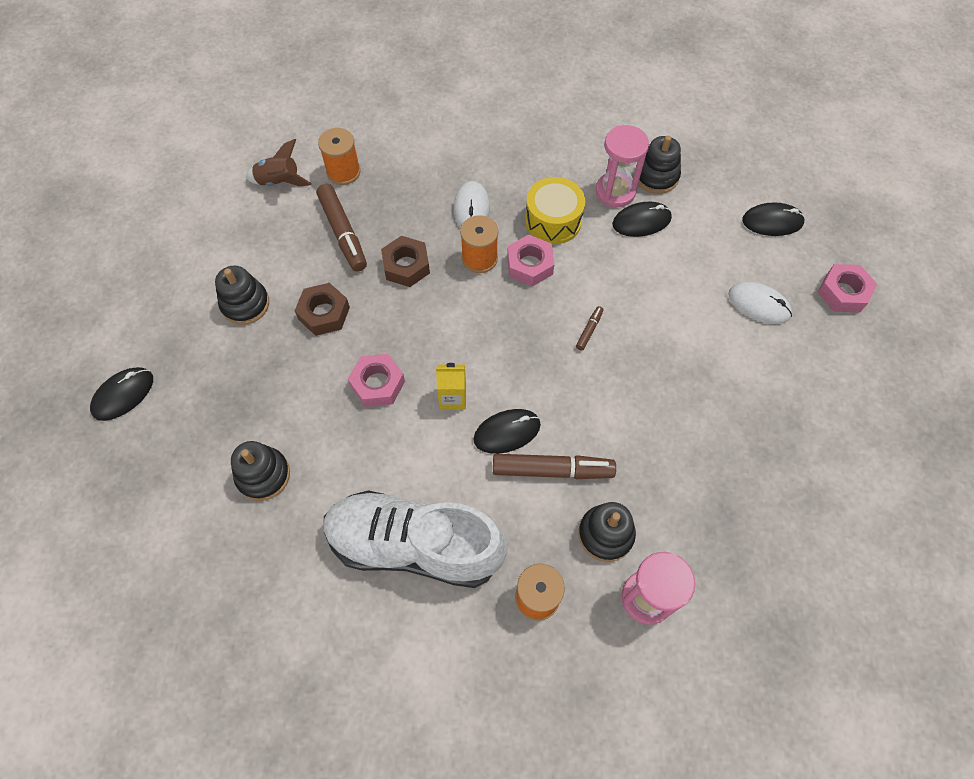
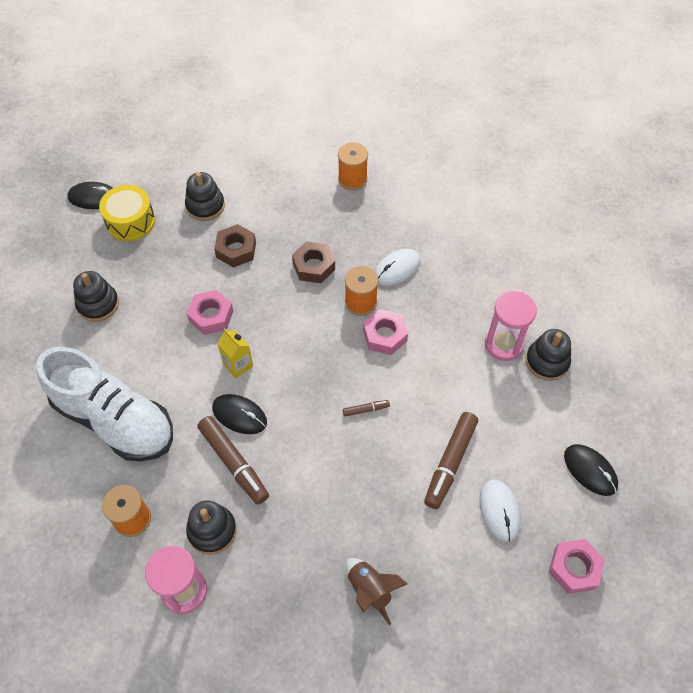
camera: 50 degrees right, 5 degrees down
(279, 181) = (310, 154): brown rocket -> brown rocket (370, 590)
(343, 233) = (305, 214): brown marker -> brown marker (450, 463)
(415, 545) = (115, 420): white shoe -> white shoe turned 150 degrees clockwise
(553, 221) = (436, 323): yellow drum -> yellow drum (130, 222)
(641, 221) = (494, 379): black mouse -> none

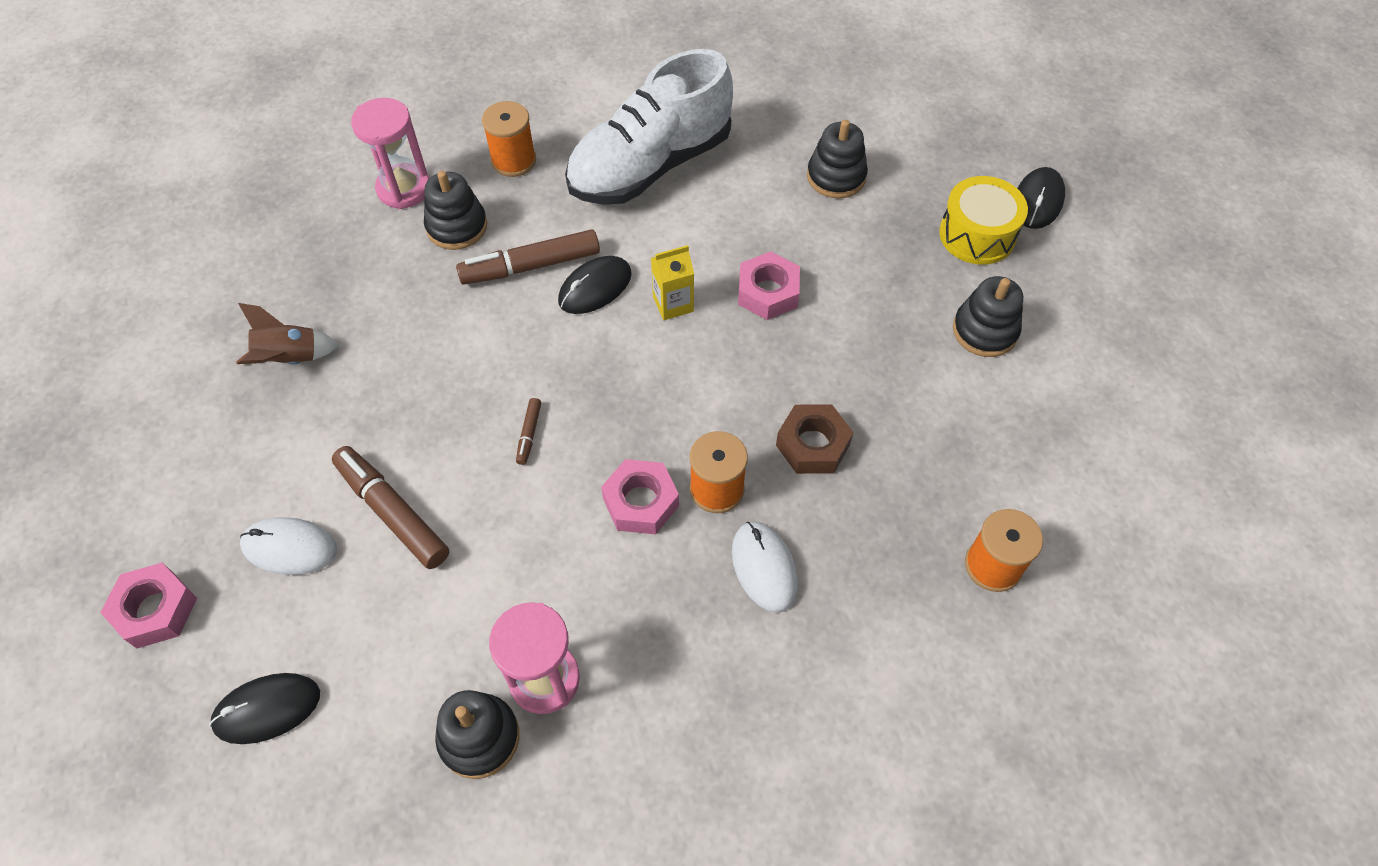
camera: 110 degrees right, 0 degrees up
(236, 250) = (881, 350): brown nut -> none

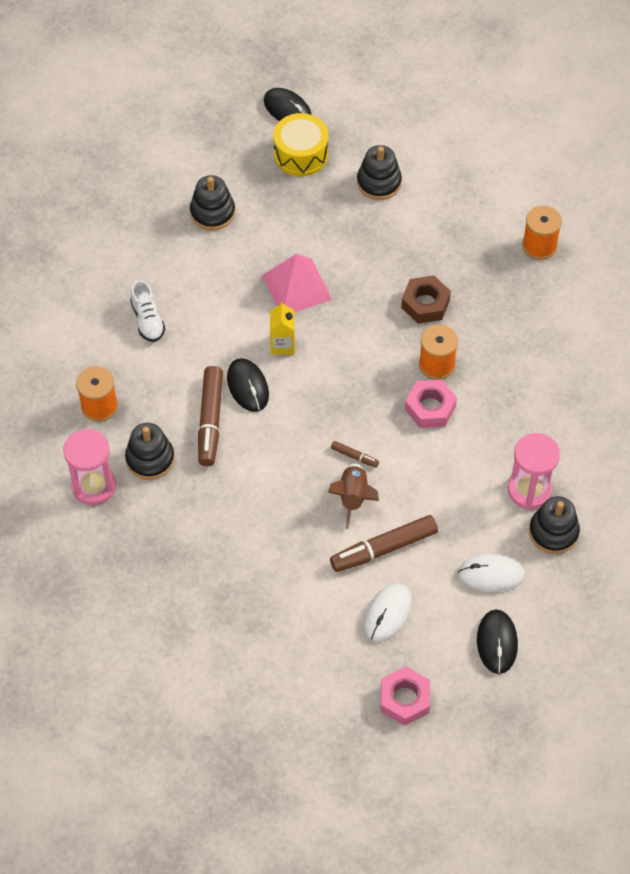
camera: 70 degrees left, 0 degrees up
(290, 359) = (229, 590): brown rocket -> brown rocket (353, 497)
(650, 166) = (147, 320): white shoe -> white shoe, size x0.42
(764, 567) = (499, 357): white mouse -> white mouse (491, 574)
(768, 292) = (297, 287): pink nut -> pink pyramid

